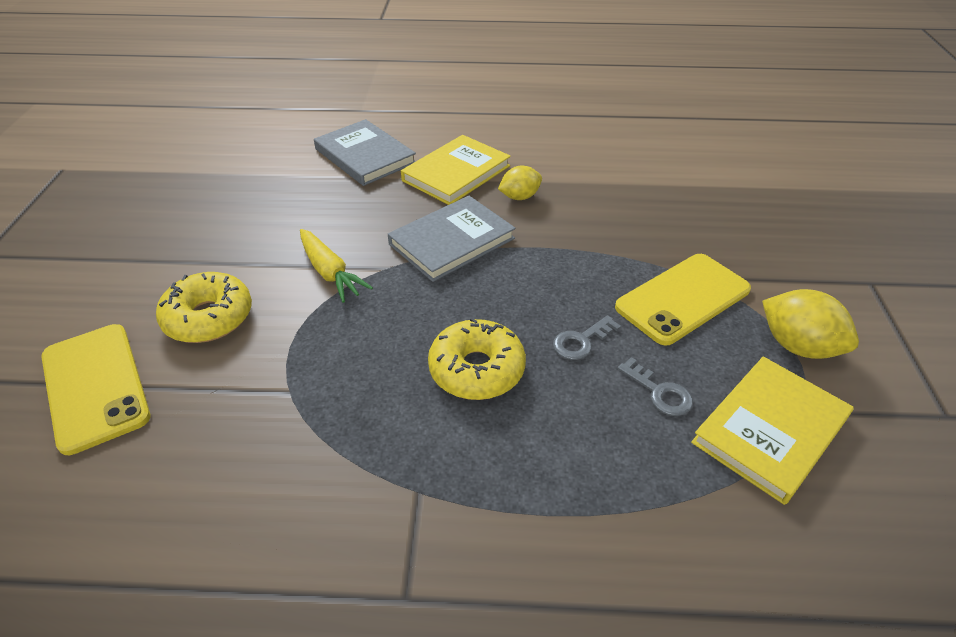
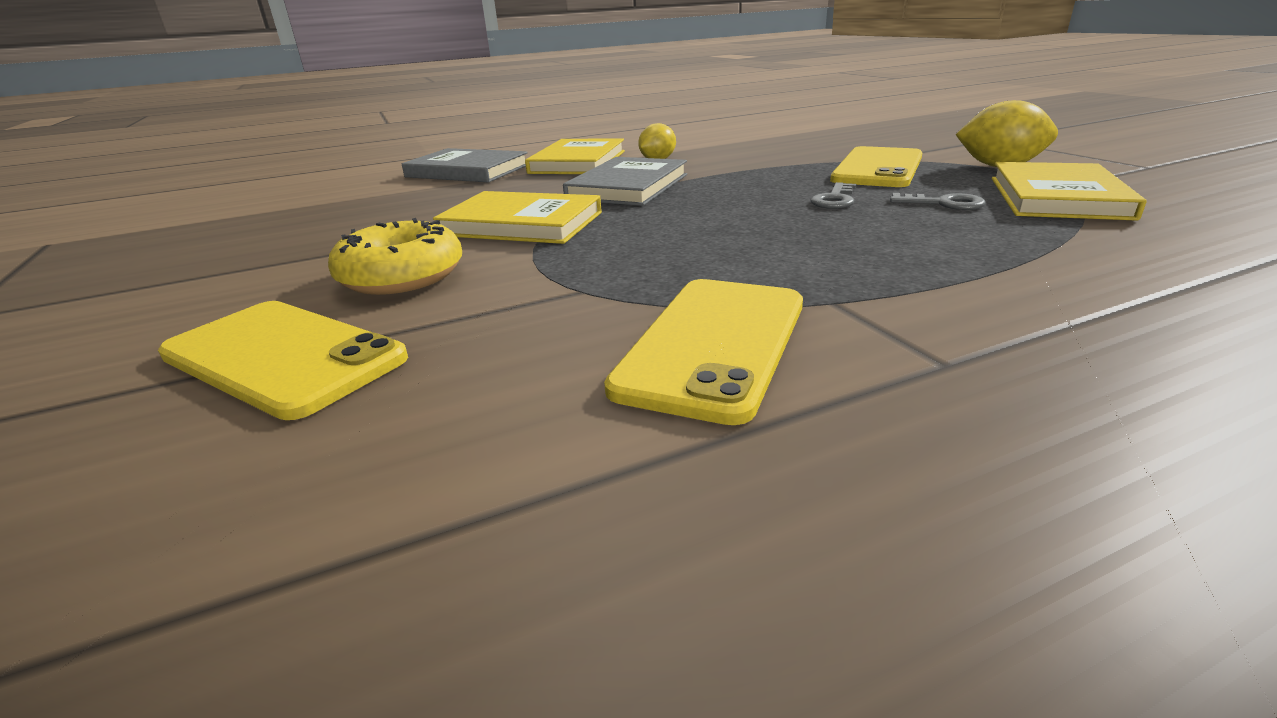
camera: 25 degrees left, 15 degrees down
(303, 499) = (713, 344): none -> yellow phone
(330, 273) = (522, 224): yellow carrot -> yellow book
(476, 369) = (767, 231): yellow donut -> none

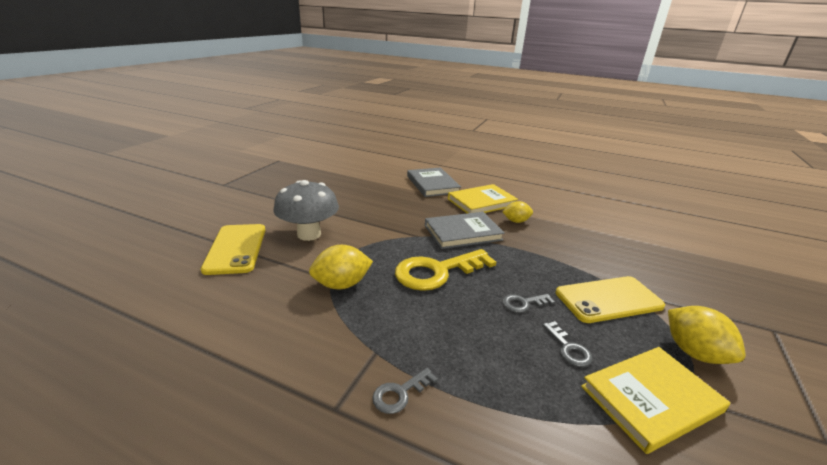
camera: 45 degrees right, 0 degrees up
(402, 276) = (309, 234): yellow donut -> grey mushroom
(522, 224) = (384, 230): yellow book -> none
(614, 285) = (341, 284): none -> yellow lemon
(694, 221) = (437, 272): none -> yellow key
(713, 344) = (306, 333): yellow phone -> none
(949, 307) = (400, 393): none -> grey key

